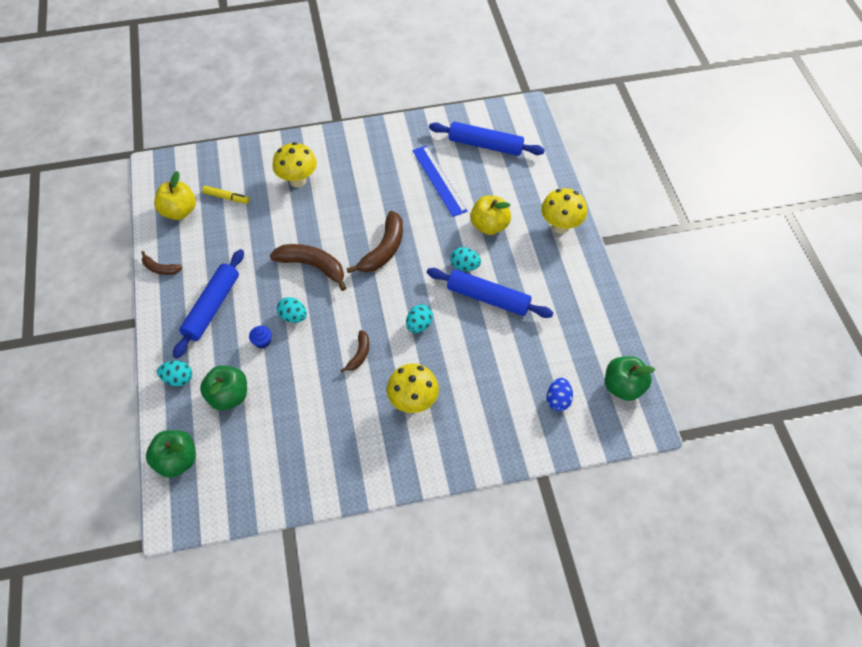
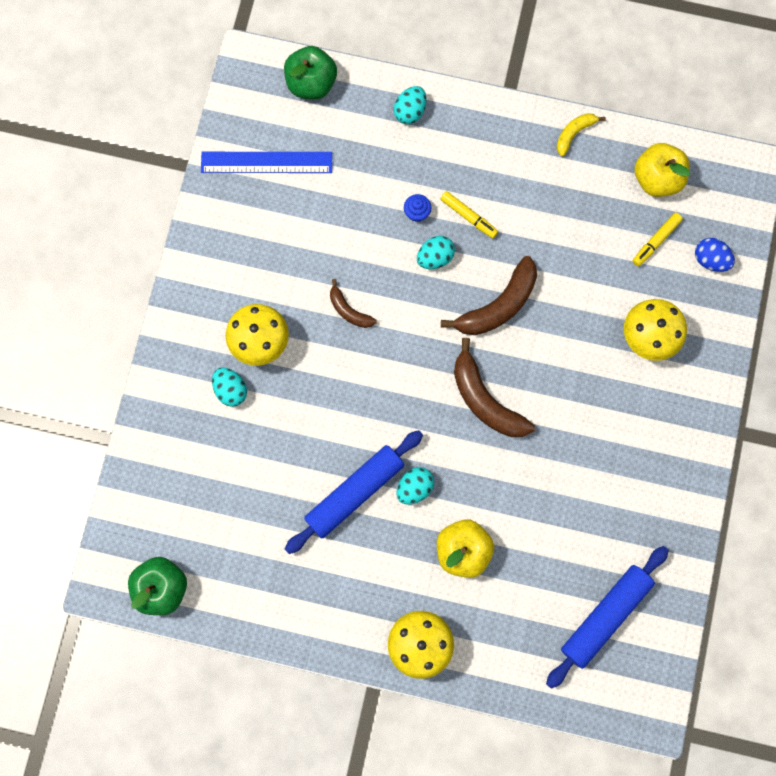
camera: 115 degrees right, 20 degrees up
(160, 268) = (574, 133): brown banana -> yellow banana
(212, 307) = (490, 174): blue rolling pin -> none
(228, 396) = (363, 155): green apple -> none
(252, 308) = (468, 216): none -> yellow marker
(419, 325) = (356, 393): turquoise egg -> turquoise egg (231, 390)
(439, 180) = (568, 521): blue ruler -> blue ruler (266, 162)
(558, 400) = (183, 502): blue egg -> blue egg (710, 260)

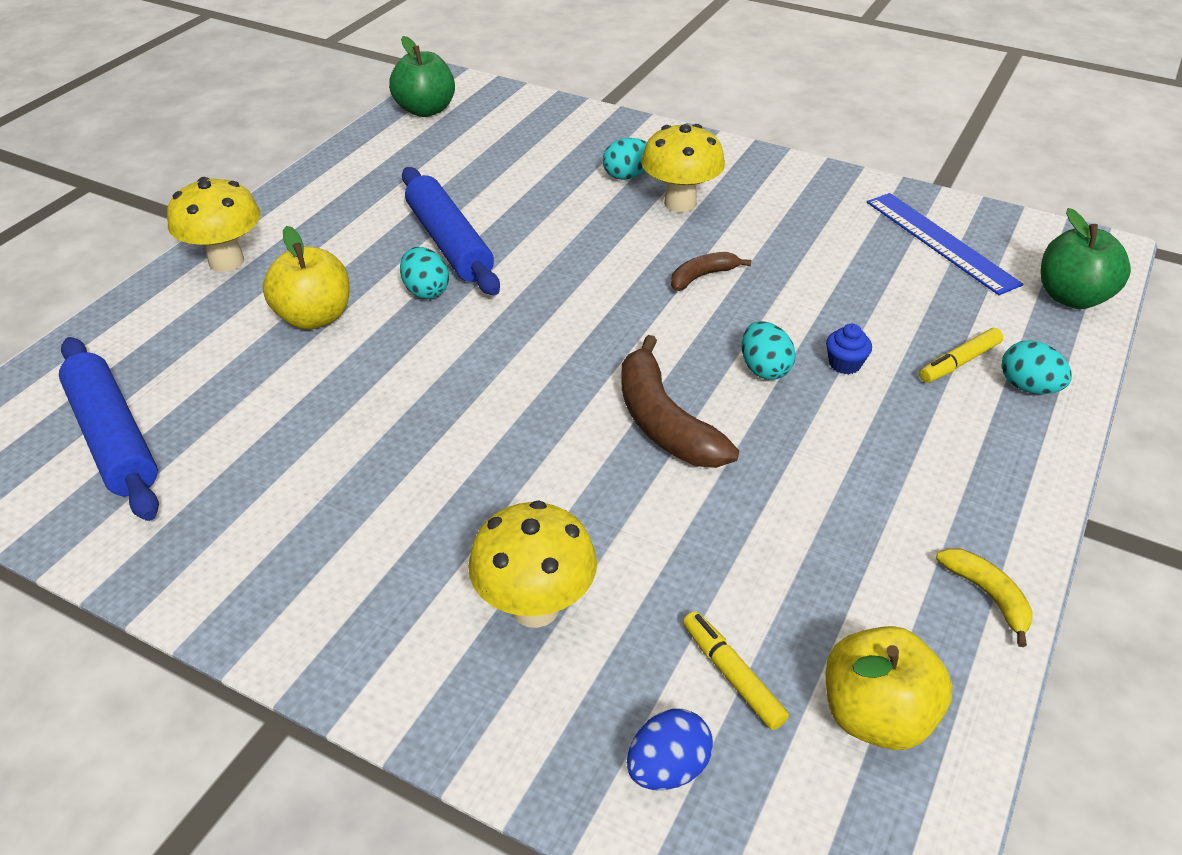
camera: 105 degrees right, 35 degrees down
(266, 162) = (940, 242): blue ruler -> blue ruler turned 45 degrees counterclockwise
(468, 216) = (829, 418): yellow marker -> yellow marker (959, 362)
(485, 399) = (516, 378): brown banana -> none

